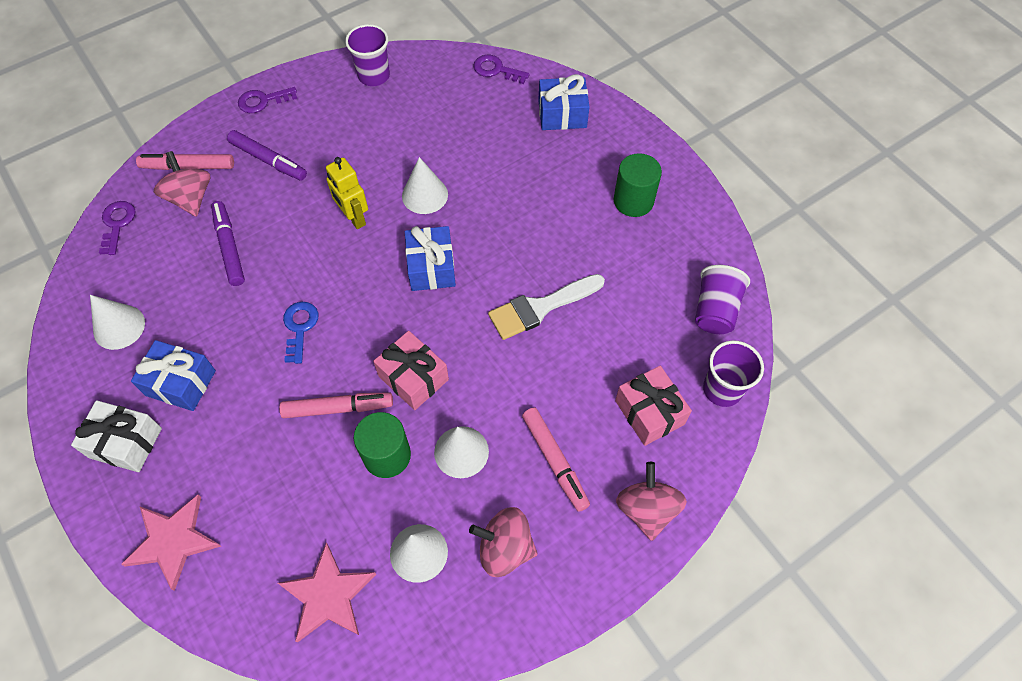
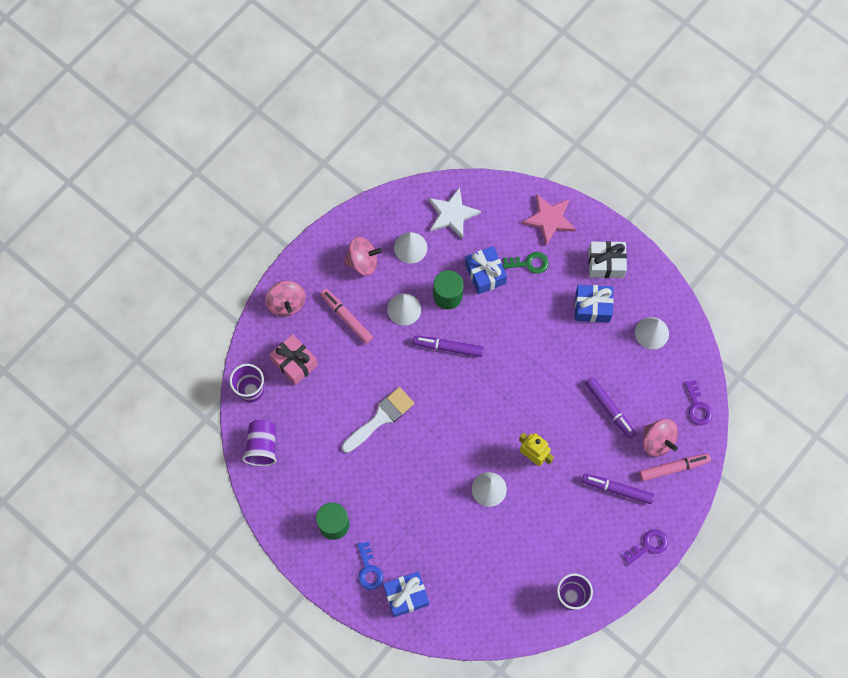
camera: 165 degrees right, 10 degrees up
(240, 474) = (529, 263): none -> green key
(300, 327) = (534, 362): blue key -> blue key (369, 570)
(328, 595) = (452, 214): pink star -> white star
(337, 408) = (488, 316): pink marker -> none
(413, 378) = (448, 347): pink gift -> purple marker
(431, 267) = (464, 430): blue gift -> blue gift (485, 274)
(496, 70) = (472, 630): purple key -> none

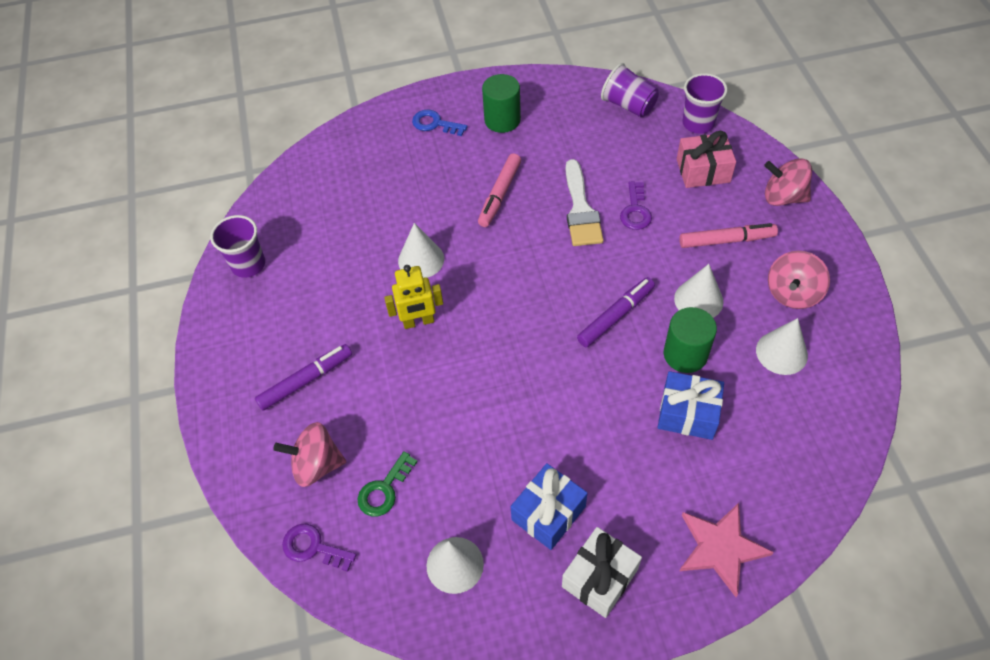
camera: 130 degrees right, 15 degrees down
(406, 596) = (384, 138): blue gift -> none
(452, 214) = (804, 428): white star -> none
(529, 263) = (668, 476): green key -> green key (384, 489)
(609, 409) = (402, 438): purple marker -> none
(648, 545) = (220, 370): purple key -> purple key (635, 210)
(673, 468) = (271, 459): pink marker -> pink marker (500, 194)

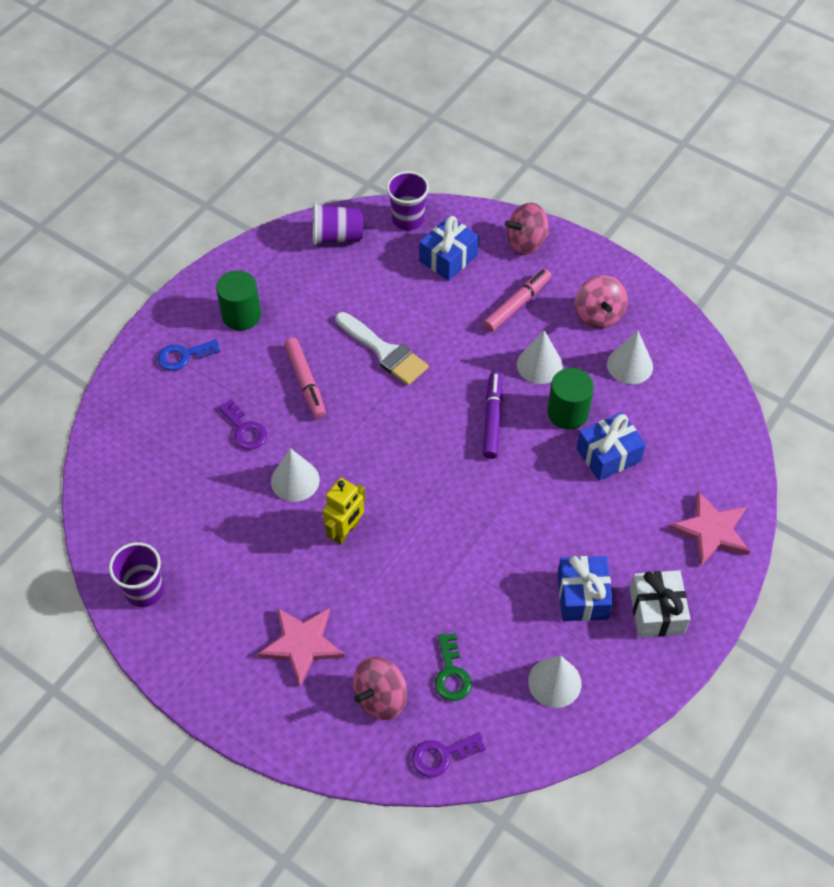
camera: 45 degrees left, 0 degrees up
(305, 381) = (302, 644): purple marker -> pink star
(635, 210) = (428, 324): purple key -> purple key (245, 429)
(703, 170) = (448, 258): pink gift -> blue gift

